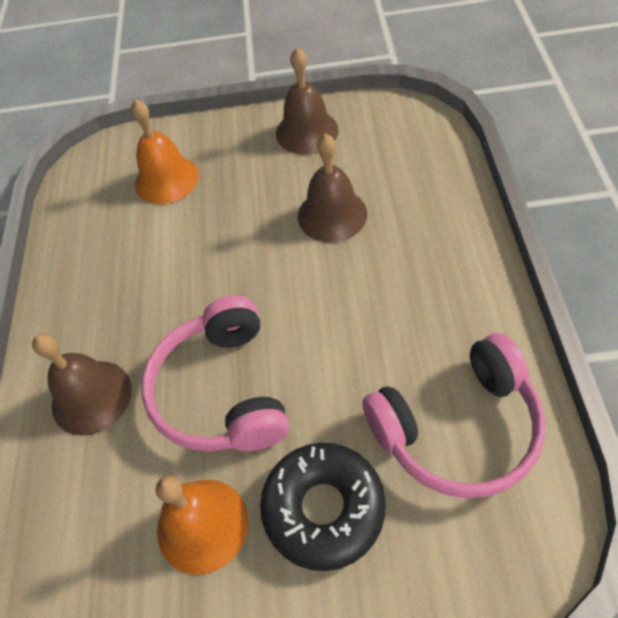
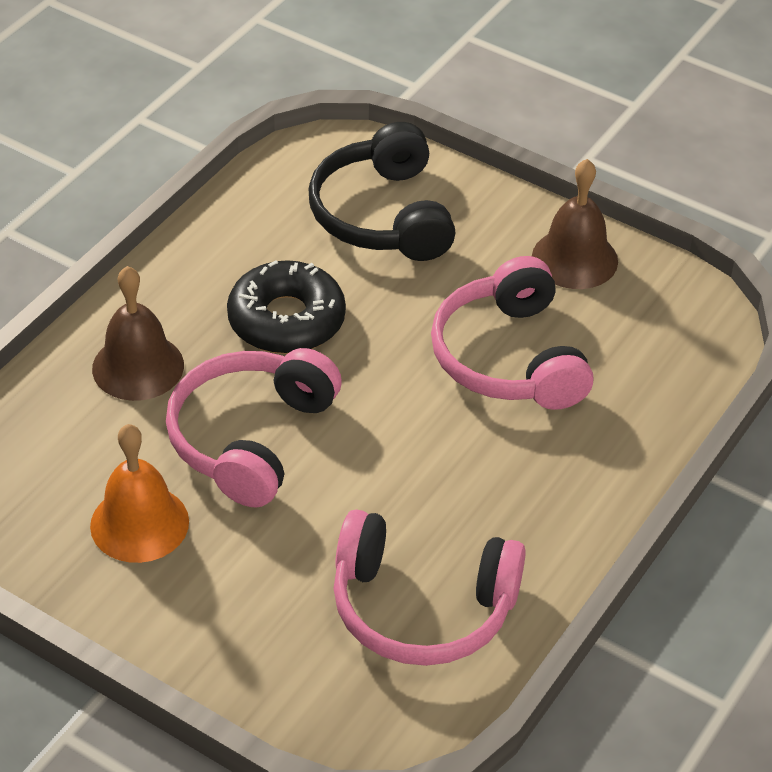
camera: 30 degrees right, 10 degrees down
(166, 179) = (383, 215): orange bell -> black headphones
(324, 508) = (246, 581): black donut -> black donut (286, 320)
(332, 215) = (509, 358): brown bell -> pink headphones

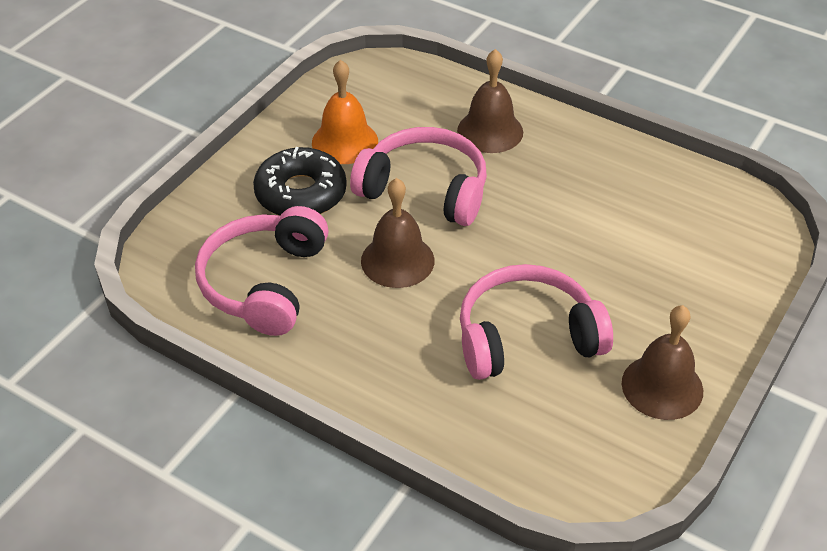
camera: 90 degrees right, 0 degrees up
(286, 320) = (549, 203): black donut -> black donut (301, 193)
(383, 215) = (687, 256): black headphones -> none
(383, 469) = (397, 260): none -> brown bell

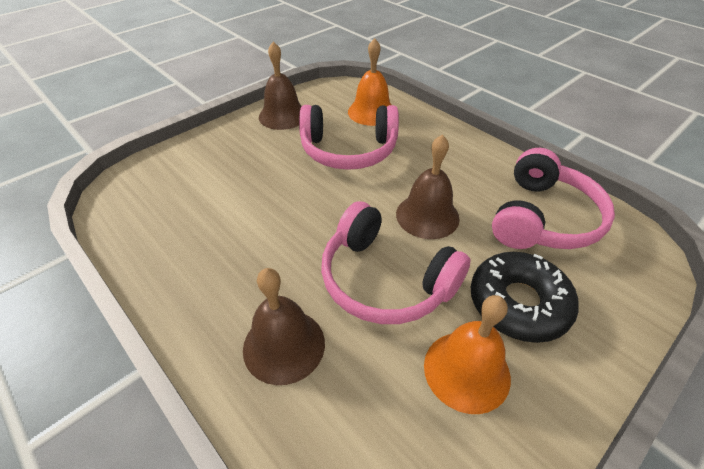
camera: 165 degrees left, 0 degrees up
(525, 427) = (371, 112): none -> orange bell

